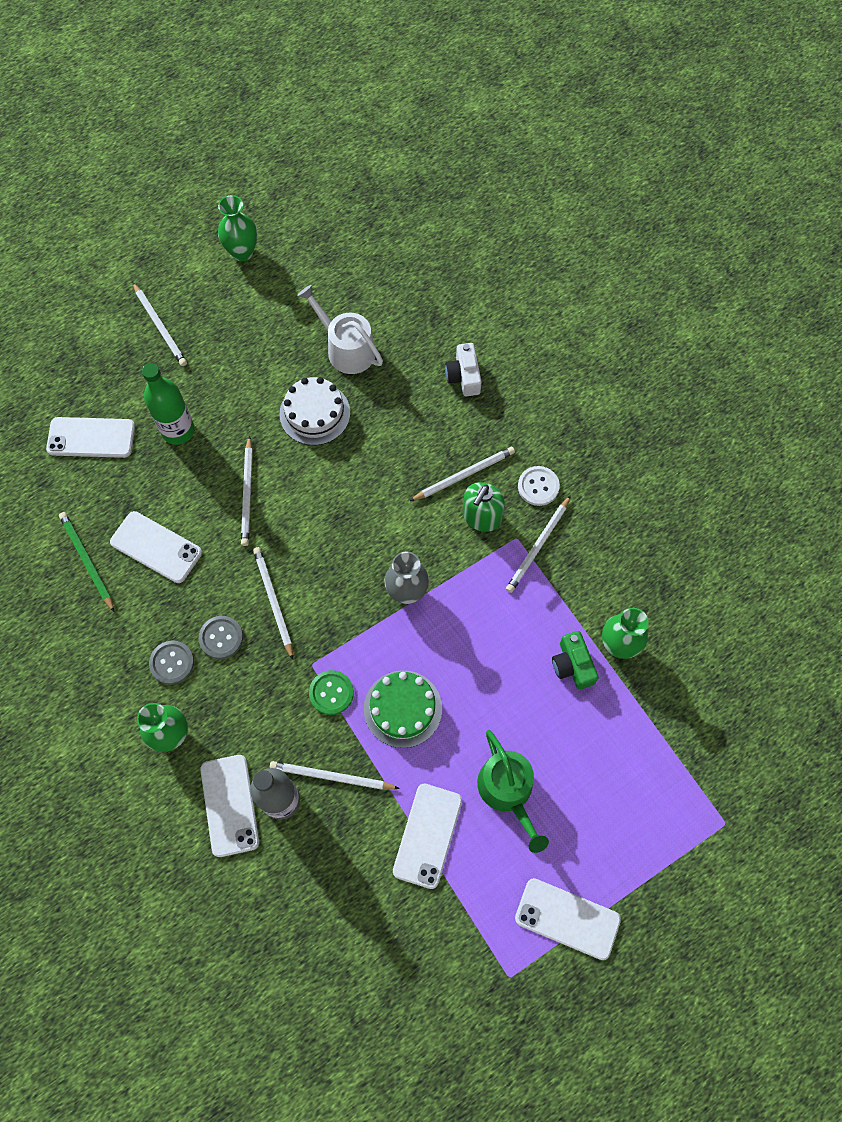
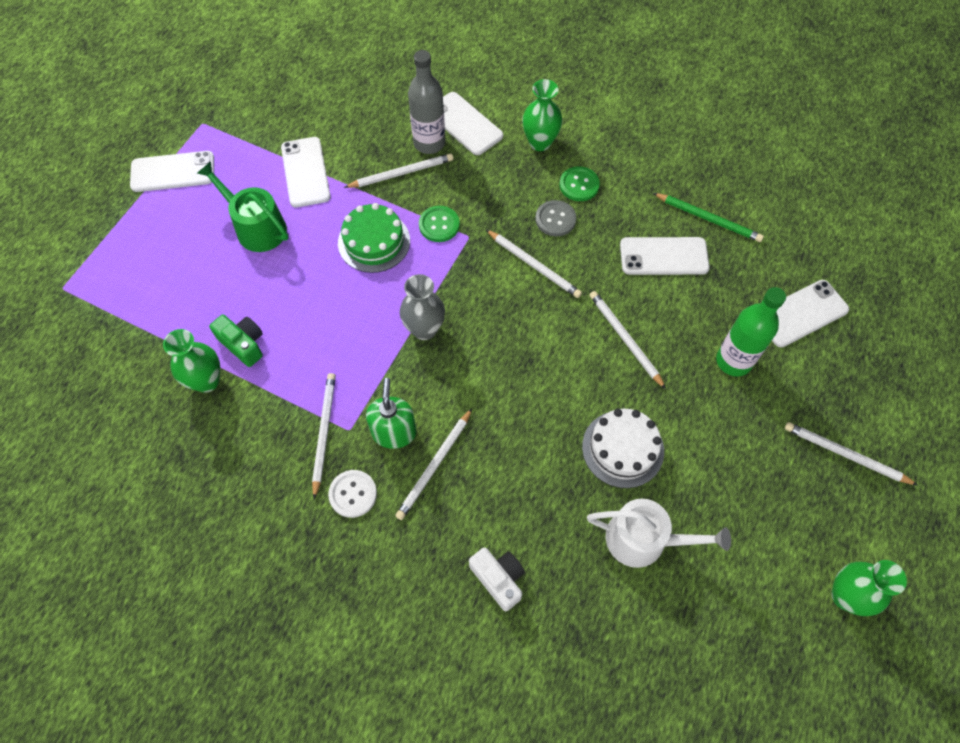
camera: 150 degrees right, 5 degrees down
(172, 663) = (579, 185): grey button -> green button

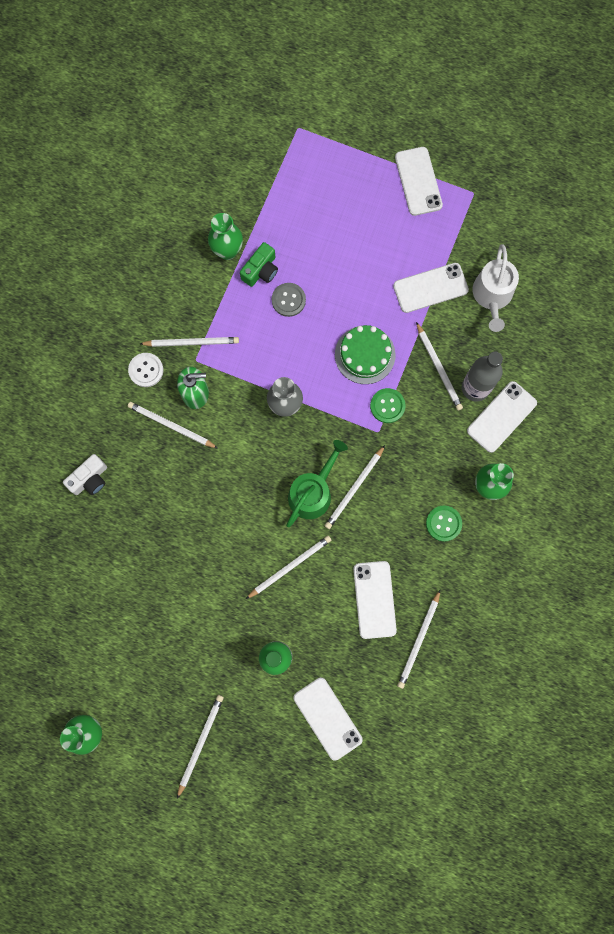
camera: 85 degrees right, 15 degrees up
(256, 227) = (369, 259): green watering can -> green watering can (313, 492)
(555, 219) = (404, 504): grey button -> grey button (288, 300)
(622, 448) = (194, 566): white cake -> none
(644, 539) = (123, 582): white watering can -> white watering can (492, 296)
(708, 219) = (419, 640): green pencil -> white pencil

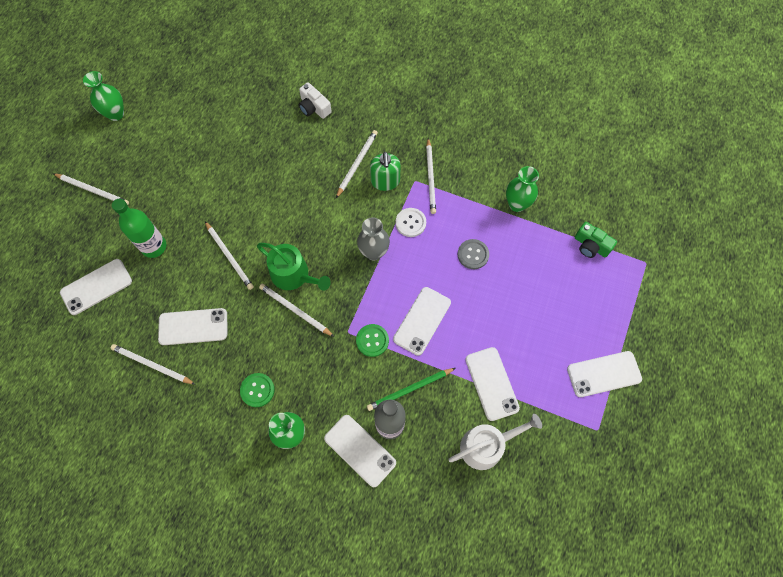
camera: 90 degrees right, 10 degrees down
(146, 370) = (405, 144): white button -> white button (410, 223)
(261, 270) = (500, 231): green camera -> green camera (591, 246)
(365, 354) = (422, 321): green cake -> white phone
(439, 368) = (409, 389): white pencil -> green pencil
(492, 296) = (486, 445): white watering can -> white watering can turned 150 degrees clockwise

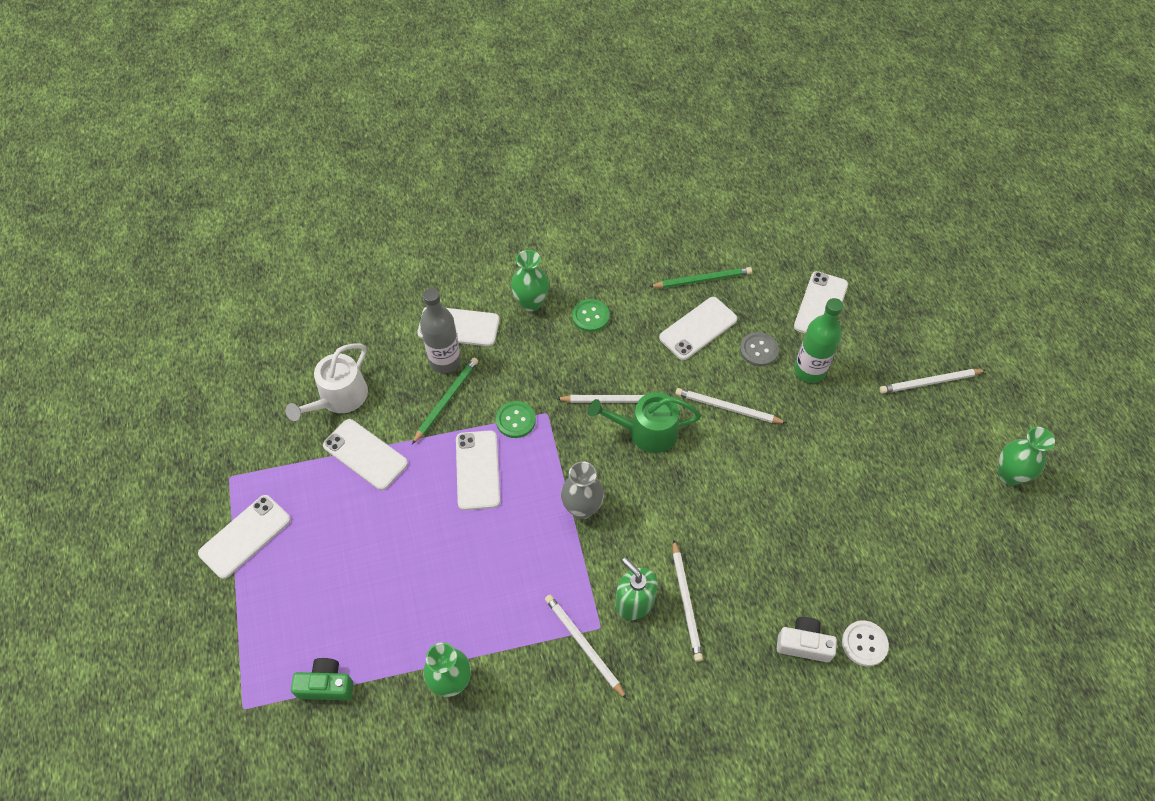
camera: 145 degrees right, 10 degrees down
(152, 365) = (702, 279): white pencil -> green pencil
(410, 223) = (566, 569): white button -> white button (864, 644)
(473, 254) = (467, 578): grey button -> grey button (758, 350)

